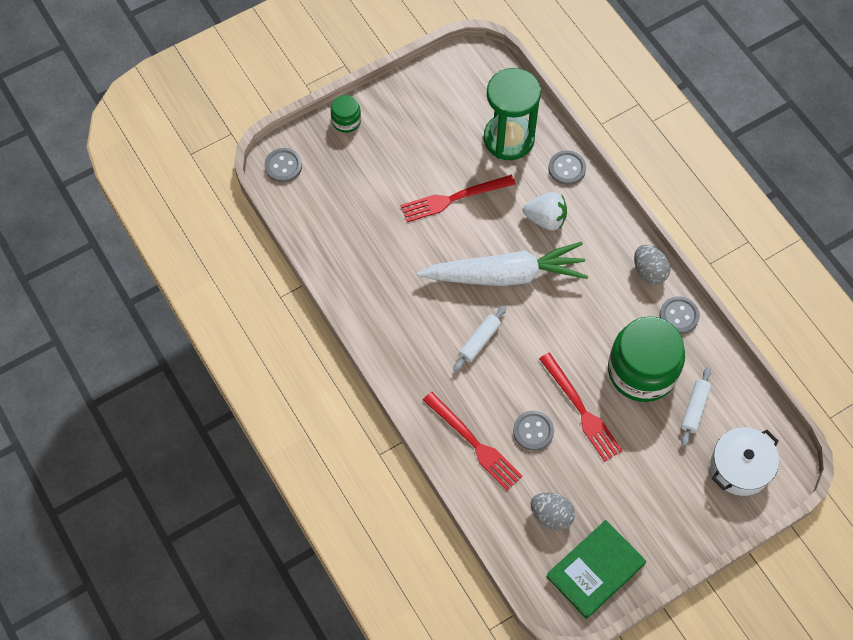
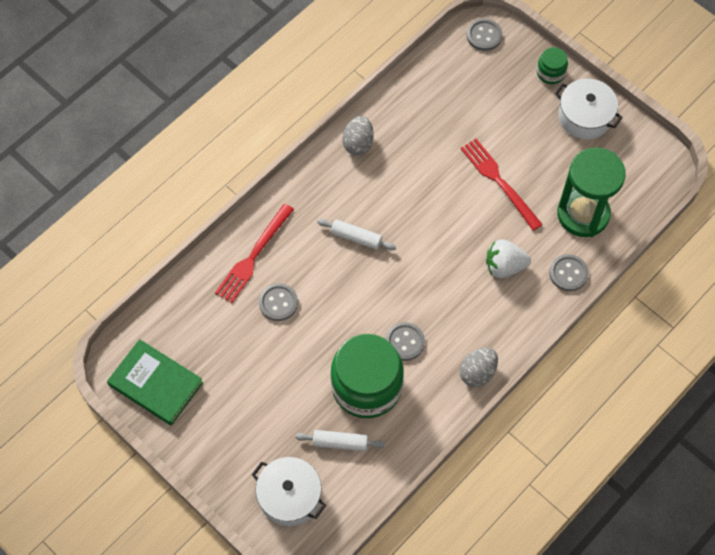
camera: 75 degrees right, 0 degrees up
(405, 107) = (585, 117): none -> white pot
(505, 275) = (432, 244): white carrot -> none
(545, 219) = (504, 266): white strawberry -> white strawberry turned 90 degrees clockwise
(551, 515) = (199, 335): grey egg -> grey egg (358, 143)
(581, 409) = (311, 339): red fork -> none
(679, 316) = (437, 410): grey button -> grey button (405, 342)

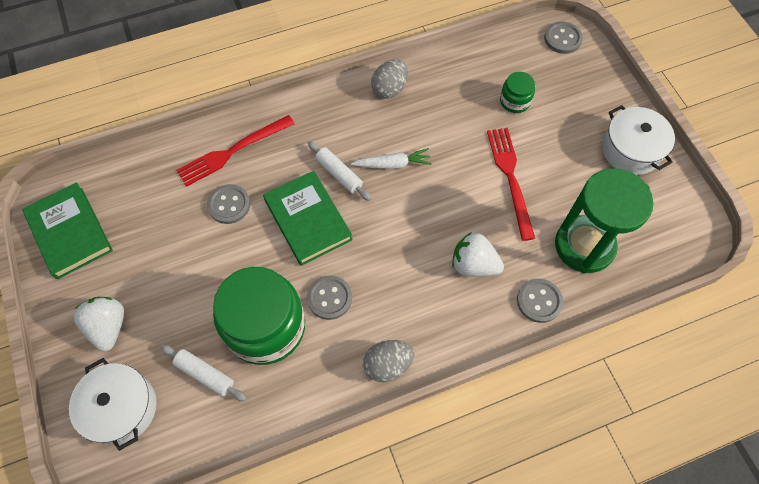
camera: 25 degrees right, 0 degrees up
(239, 442) = (108, 327): none -> white strawberry
(351, 287) = (307, 220): none -> green book
(396, 210) = (393, 164): none -> white carrot
(550, 73) = (614, 95): green jar -> green jar (515, 101)

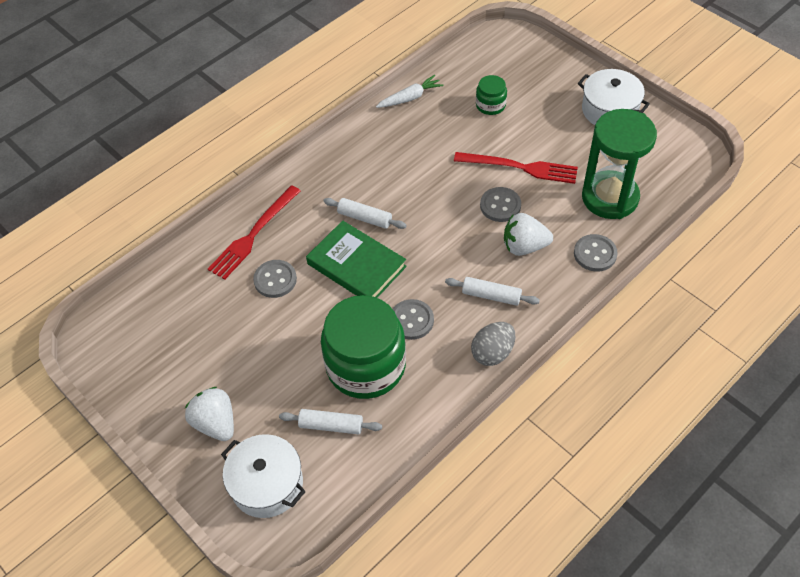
camera: 20 degrees left, 10 degrees down
(69, 232) = (130, 360): green book -> none
(389, 89) = (373, 133): grey egg -> none
(393, 164) = (409, 193): white carrot -> white carrot (410, 98)
(416, 303) = (491, 295): none -> white rolling pin
(510, 178) = (520, 167): red fork -> red fork turned 135 degrees clockwise
(562, 39) = (505, 42): grey button -> grey button (500, 205)

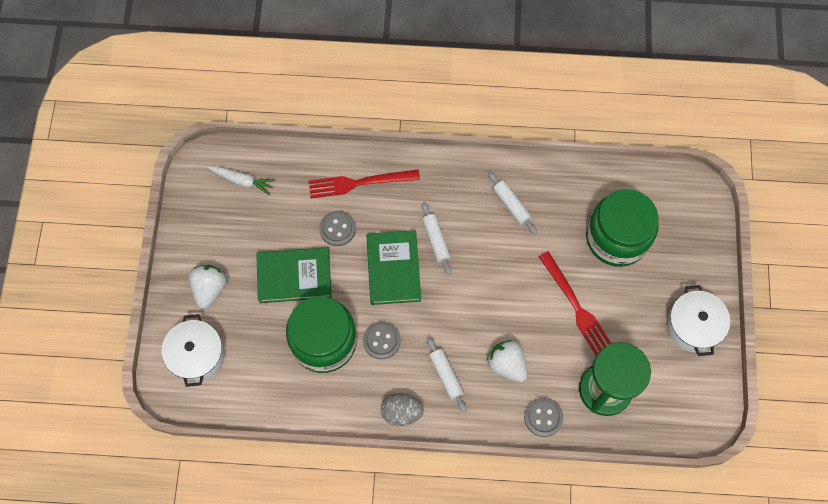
camera: 45 degrees right, 15 degrees up
(281, 344) = (294, 276): none -> green book
(331, 426) = (265, 358): white rolling pin -> white rolling pin (511, 205)
(410, 98) = (571, 177): white carrot -> white carrot (242, 181)
(490, 105) = (617, 238): green jar -> green jar, size x2.19
(500, 205) = (528, 320): grey button -> none

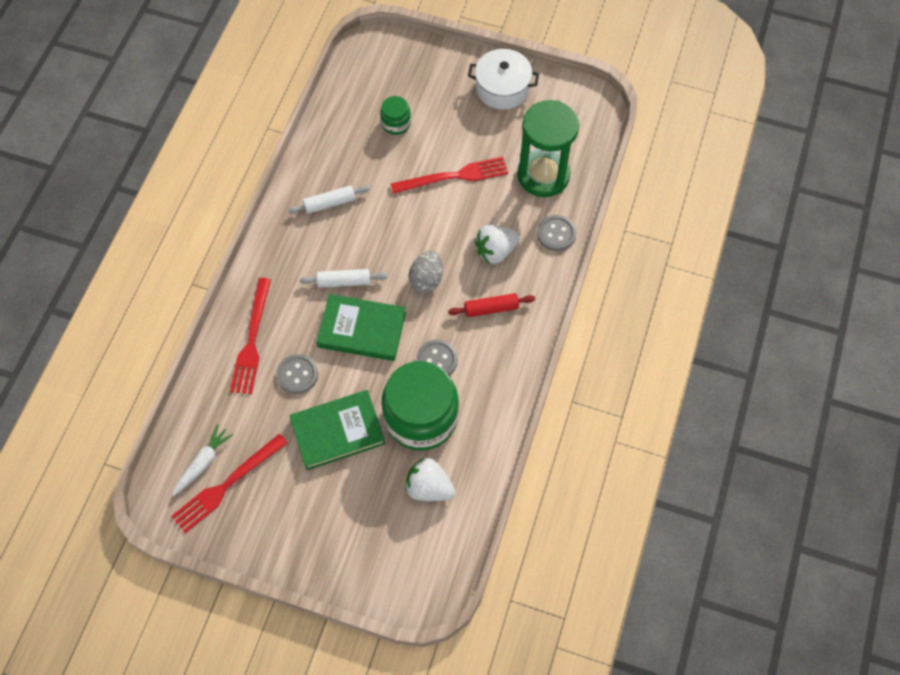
camera: 75 degrees left, 5 degrees down
(197, 355) = (397, 555): white pot -> none
(209, 289) = (323, 526): white strawberry -> white strawberry (429, 487)
(228, 205) = (227, 484): none -> red fork
(294, 276) = (337, 431): green book -> green book turned 60 degrees clockwise
(401, 412) = (518, 359): grey egg -> grey egg (426, 279)
(446, 375) = (491, 308): white rolling pin -> red rolling pin
(617, 238) = (396, 123): green jar -> green jar, size x0.46

